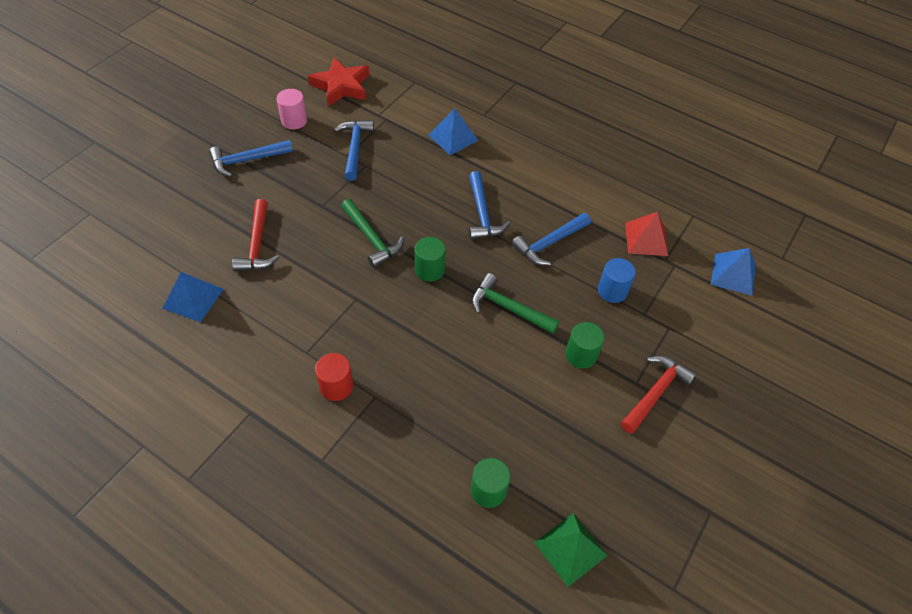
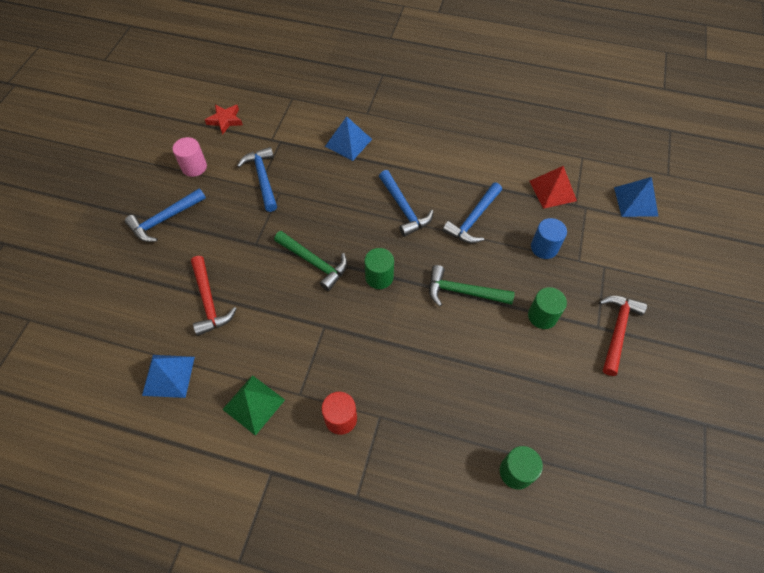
camera: 15 degrees left, 5 degrees up
(341, 86) = (225, 120): red star -> red star, size x0.61
(570, 549) = (607, 501): green pyramid -> green pyramid (254, 404)

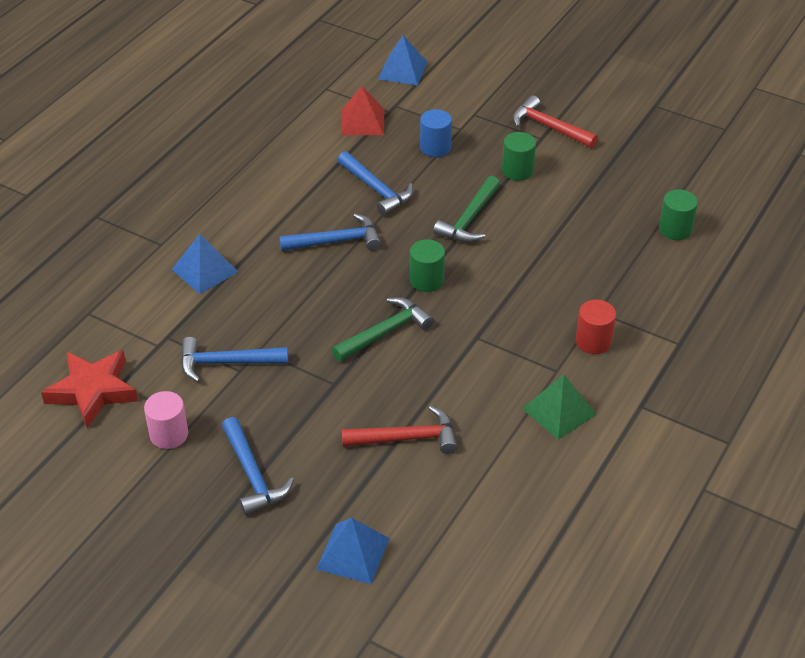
camera: 75 degrees left, 15 degrees down
(168, 376) = (501, 486): blue pyramid -> blue pyramid (353, 553)
(225, 120) = (92, 391): red star -> red star, size x1.63

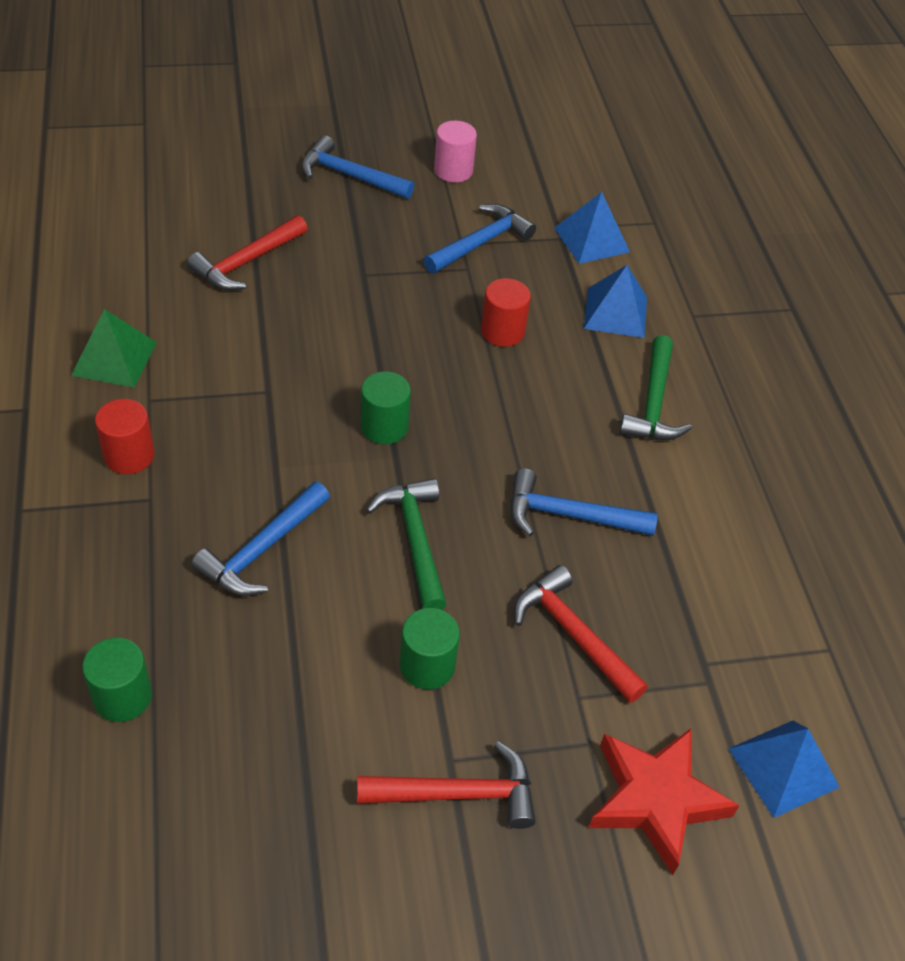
camera: 135 degrees right, 5 degrees up
(92, 391) = (557, 170): red star -> red star (656, 800)
(290, 296) = (502, 331): none -> red cylinder
(336, 241) = (531, 418): blue hammer -> blue hammer (262, 550)
(353, 553) = (209, 164): blue pyramid -> blue pyramid (591, 240)
(362, 122) = (712, 618): red pyramid -> none
(385, 332) = (368, 345): green hammer -> green hammer (653, 403)
(435, 148) = (573, 634): blue cylinder -> red hammer

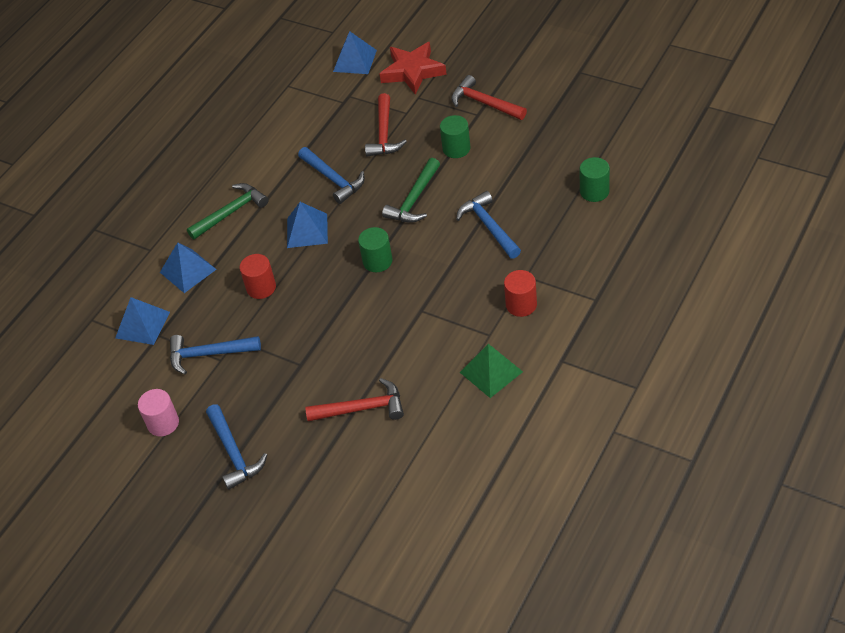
camera: 130 degrees left, 0 degrees up
(262, 550) = (489, 226): blue hammer -> blue hammer turned 105 degrees counterclockwise
(524, 425) = (307, 230): none -> blue pyramid

